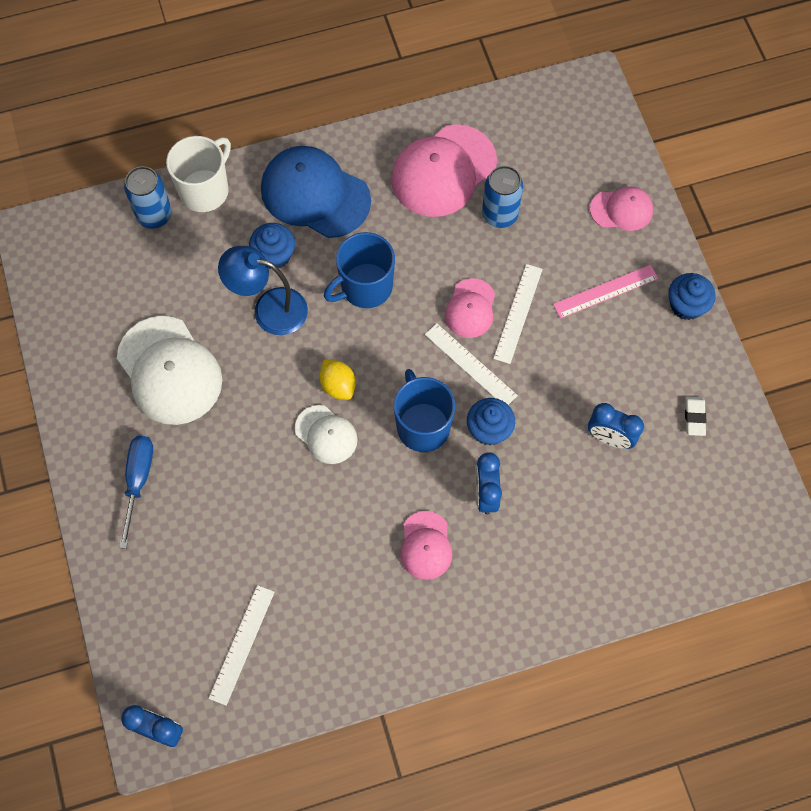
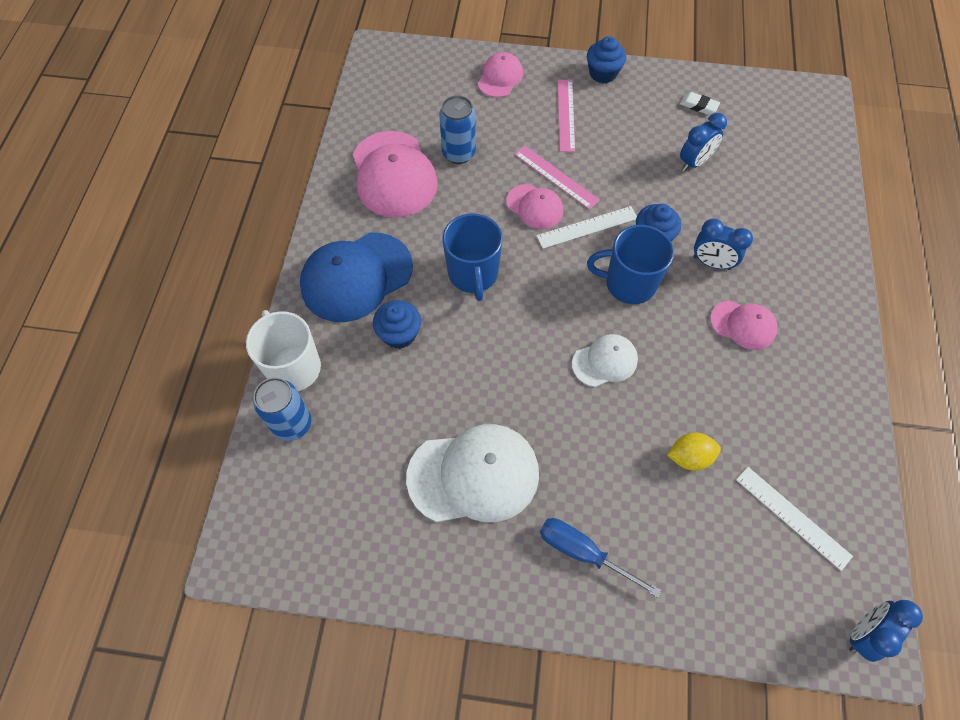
camera: 65 degrees left, 5 degrees down
(269, 309) = (453, 360): blue lamp -> none
(338, 386) = (560, 333): yellow lemon -> yellow lemon (689, 457)
(518, 313) = (556, 177): white ruler -> pink ruler

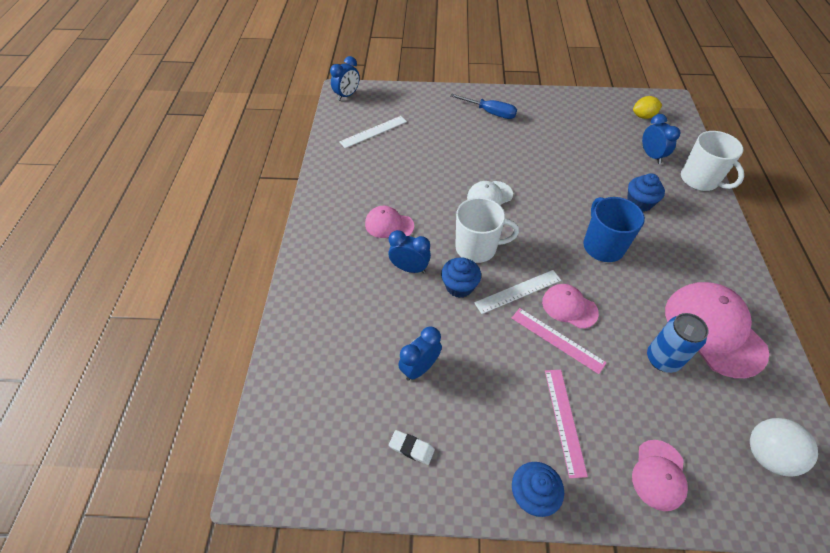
camera: 175 degrees right, 10 degrees down
(292, 424) = (680, 152): blue can -> none
(340, 420) = (651, 156): none -> blue clock
(356, 277) = (693, 238): blue cap -> none
(407, 83) = (767, 455): none -> white ball
(474, 475) = (559, 137): white cap -> none
(629, 283) = (477, 248): blue mug -> white mug
(689, 457) = (431, 152): yellow lemon -> yellow lemon (643, 116)
(792, 517) = (373, 132): white ruler -> white ruler turned 75 degrees counterclockwise

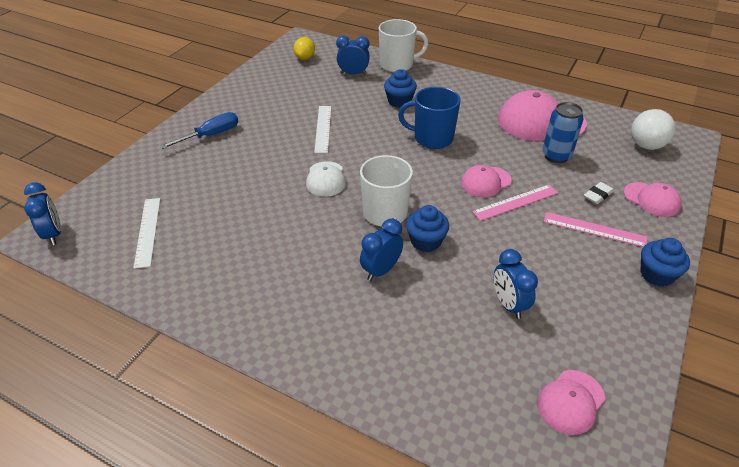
camera: 65 degrees left, 10 degrees down
(389, 225) = (309, 267): pink cap -> pink cap (570, 402)
(411, 448) = (595, 341): white eraser -> white eraser (597, 195)
(518, 291) = (453, 205): white ruler -> white ruler (323, 128)

